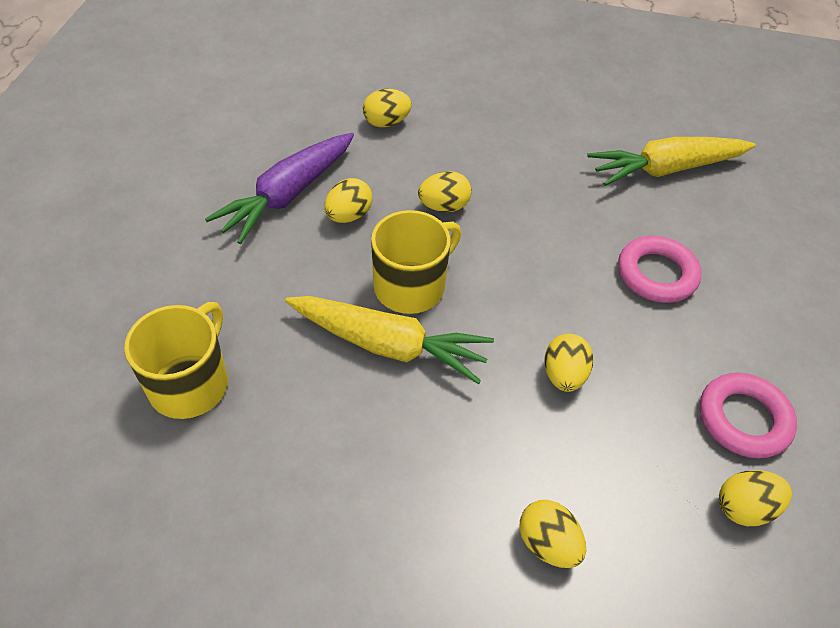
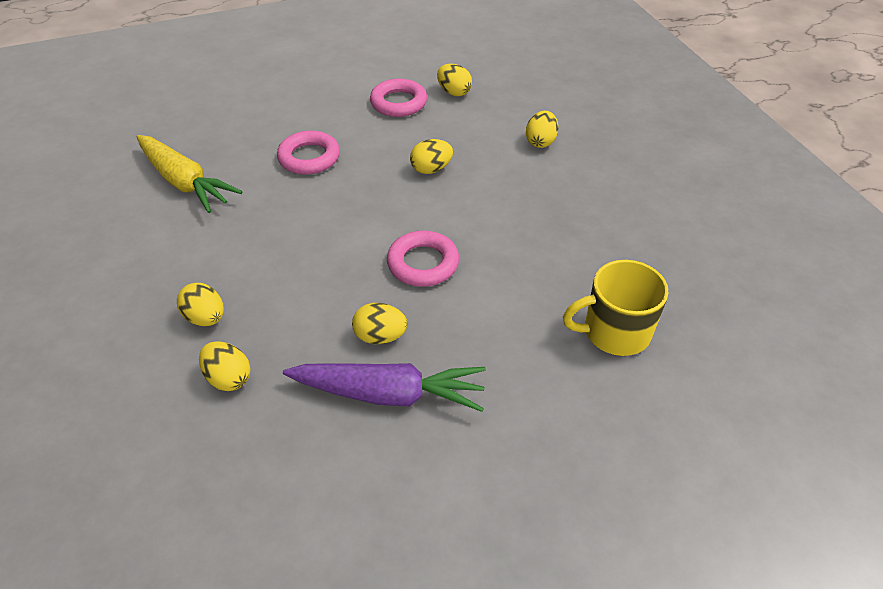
camera: 120 degrees left, 5 degrees down
(389, 345) = (483, 250): yellow carrot -> none
(411, 286) = (423, 263): yellow mug -> pink ring
(444, 206) = (322, 283): yellow egg -> yellow egg (206, 318)

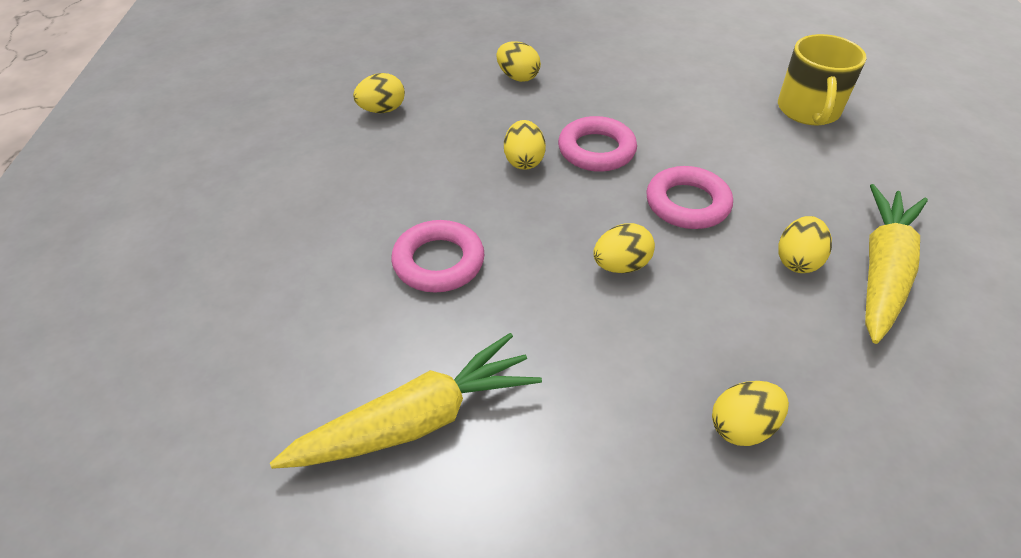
camera: 70 degrees left, 0 degrees up
(229, 378) = (855, 414): yellow egg -> yellow egg (621, 265)
(389, 394) = (882, 271): purple carrot -> yellow carrot
(398, 103) = (370, 157): pink ring -> pink ring (596, 150)

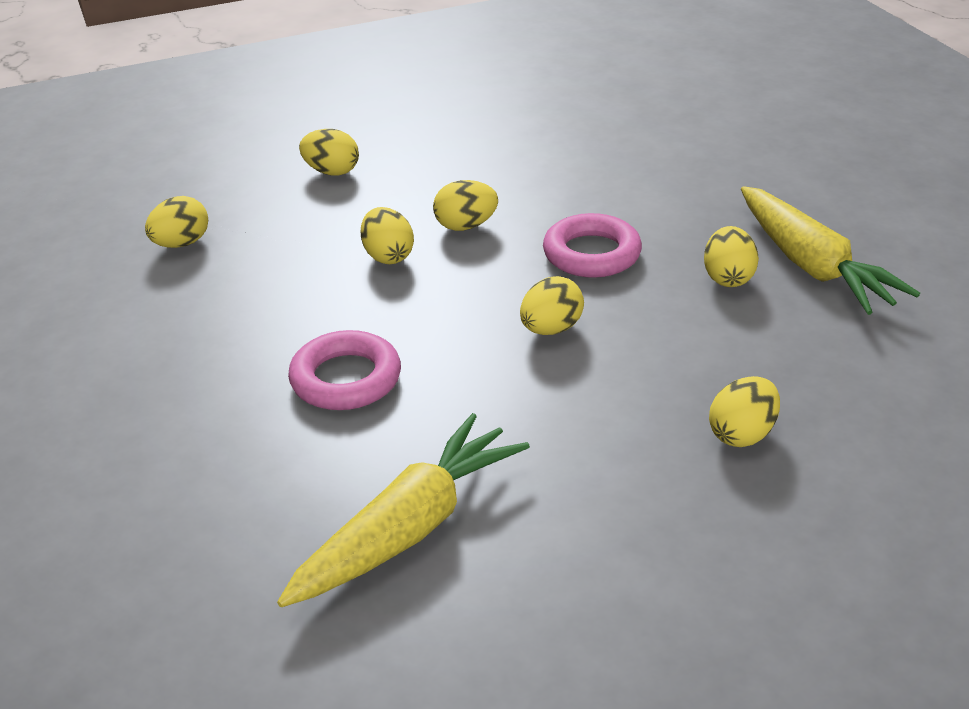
camera: 20 degrees left, 10 degrees down
(596, 150) = (465, 226): pink ring -> yellow egg
(808, 110) = (675, 135): yellow mug -> none
(882, 271) = (812, 266): yellow carrot -> yellow carrot turned 150 degrees clockwise

